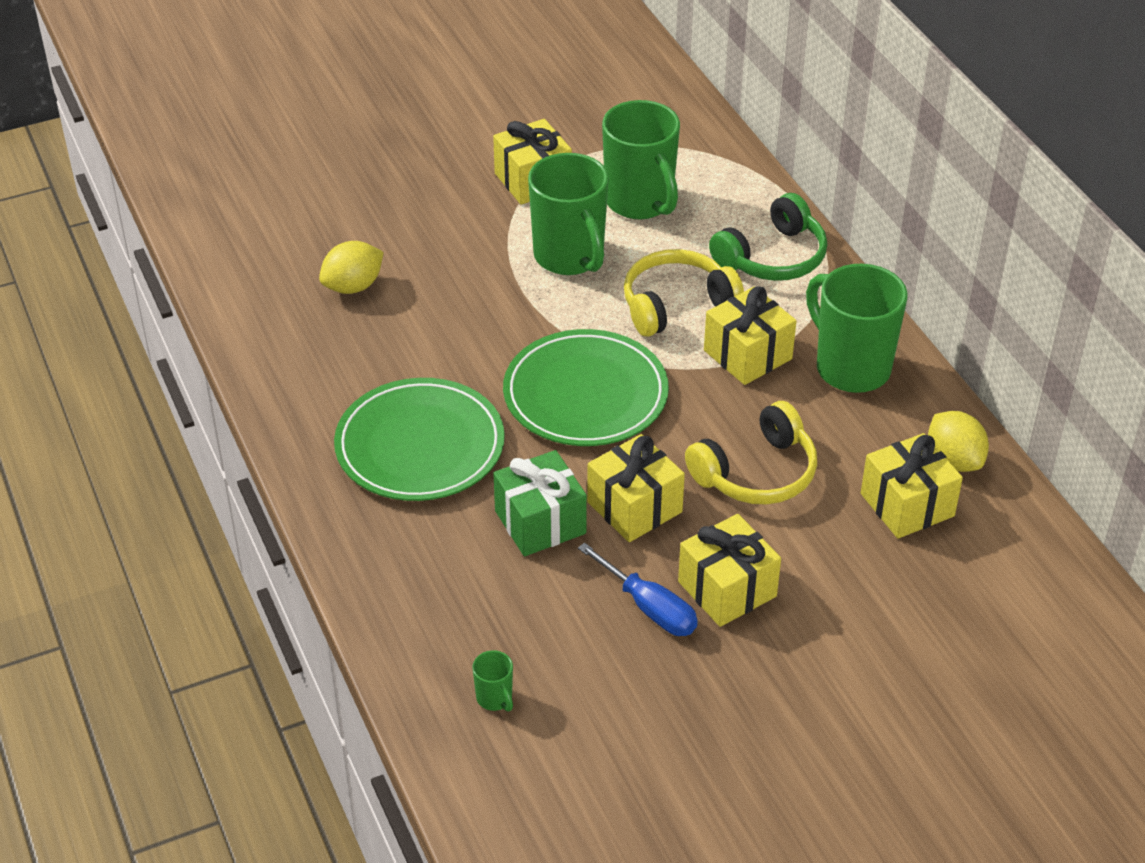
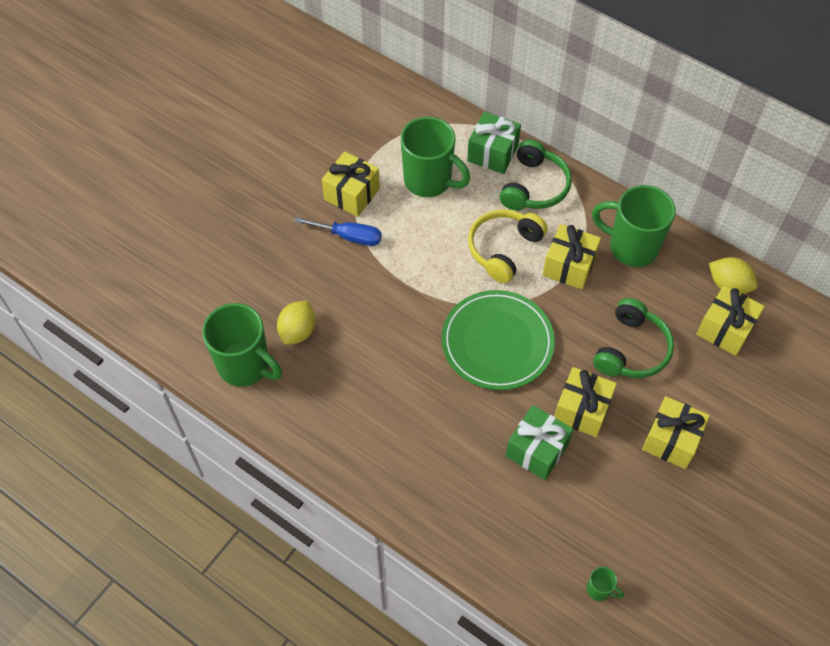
camera: 30 degrees left, 15 degrees up
(420, 446) = (427, 432): green plate -> none
(570, 257) = (416, 243): green mug -> green mug (245, 366)
(649, 608) = (639, 477): blue screwdriver -> blue screwdriver (349, 236)
(747, 204) = (492, 153): none -> green gift
(757, 473) = (632, 349): yellow headphones -> green headphones

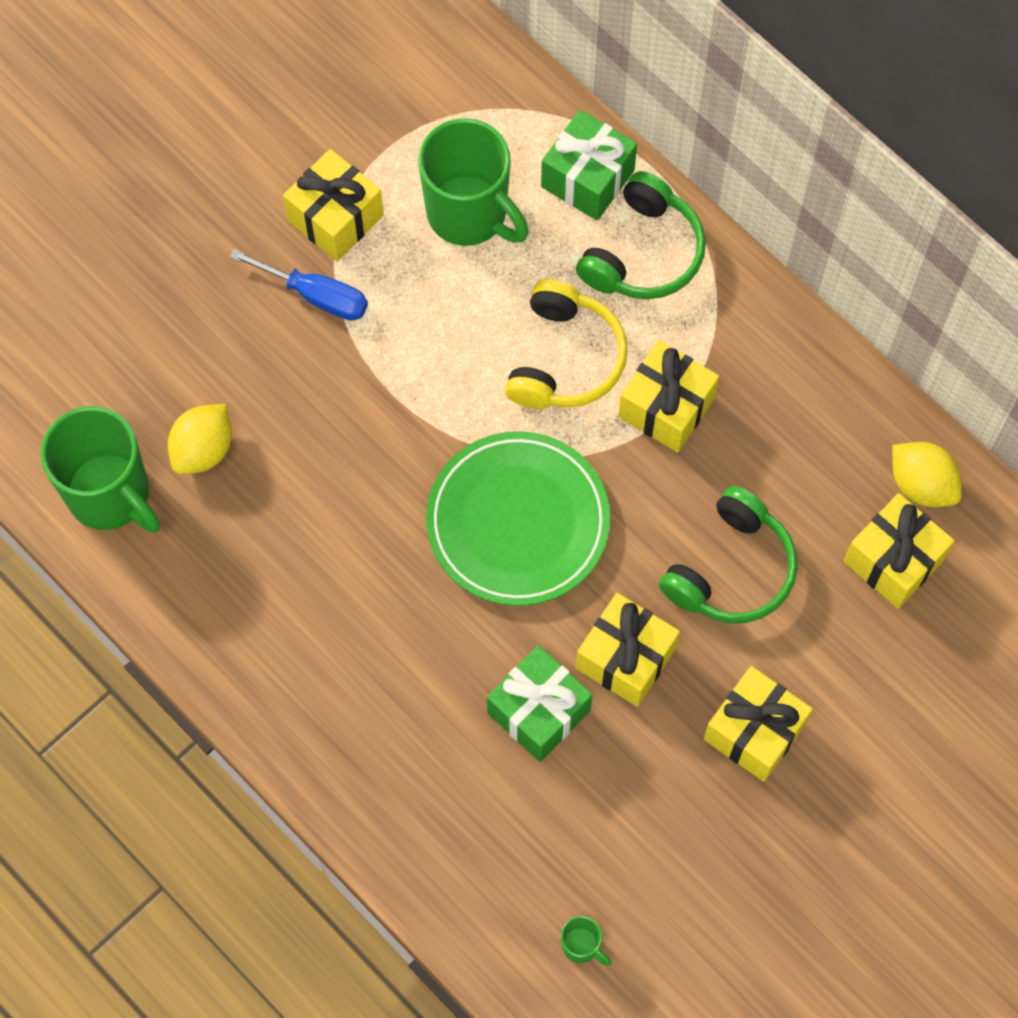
camera: 10 degrees right, 10 degrees up
(503, 249) = (565, 359): yellow headphones -> yellow headphones turned 150 degrees clockwise
(631, 247) = (778, 390): green mug -> none

